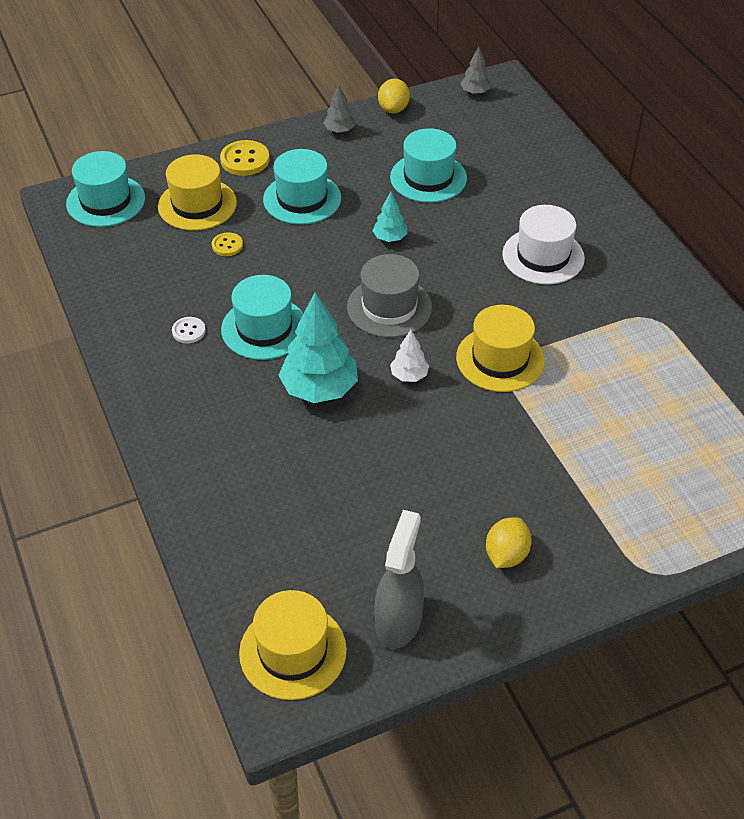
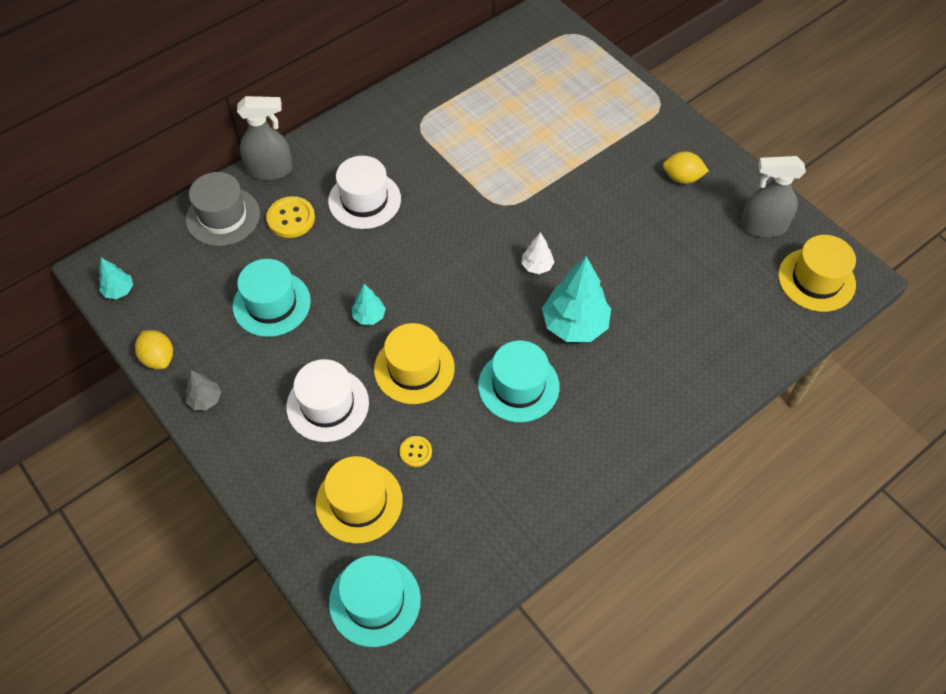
camera: 105 degrees left, 10 degrees up
(188, 331) = (543, 447): white button -> none
(245, 160) = (273, 478): yellow button -> yellow button (291, 218)
(302, 199) = (327, 405): turquoise hat -> white hat
(389, 307) = (461, 297): grey hat -> grey hat (223, 216)
(393, 109) = (158, 358): yellow lemon -> yellow lemon turned 60 degrees clockwise
(475, 92) = (119, 291): grey tree -> turquoise tree
(500, 359) = (497, 210): yellow hat -> yellow hat (414, 368)
(602, 195) = (270, 170): none -> grey spray bottle

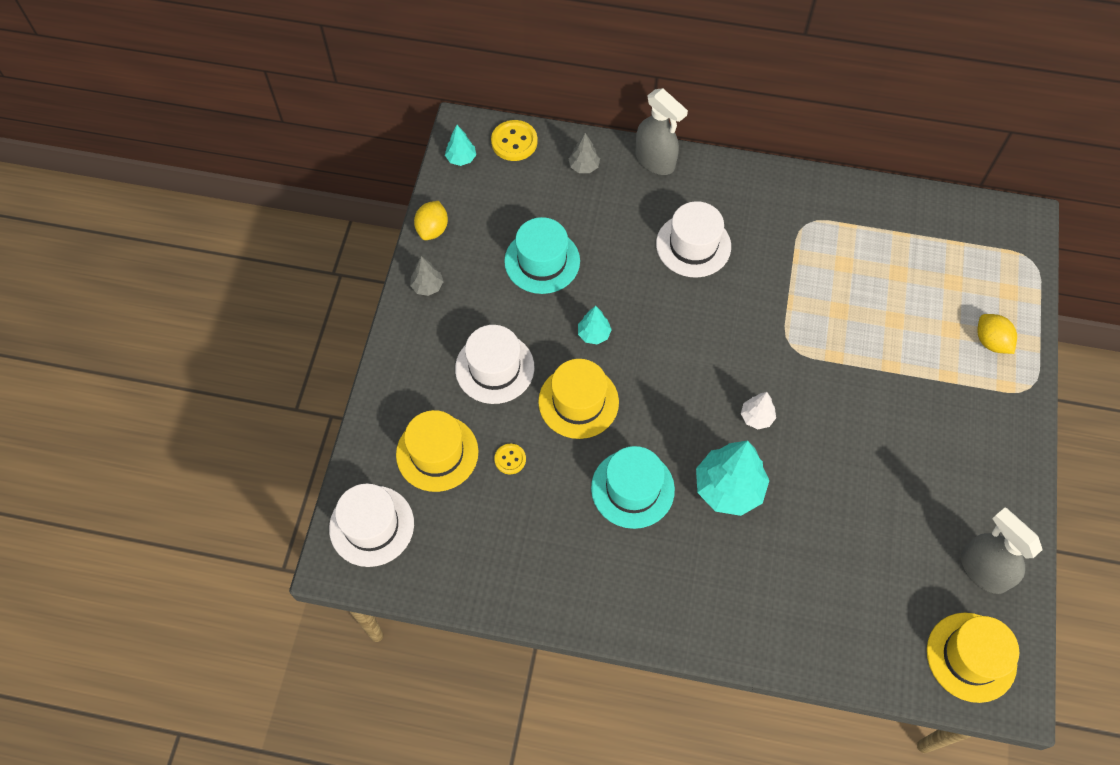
camera: 50 degrees right, 5 degrees up
(223, 216) = (584, 166): grey hat -> grey tree
(291, 218) = (626, 211): yellow button -> yellow button (514, 142)
(374, 601) = (371, 526): turquoise hat -> white hat
(682, 178) = (966, 464): yellow lemon -> yellow lemon (991, 341)

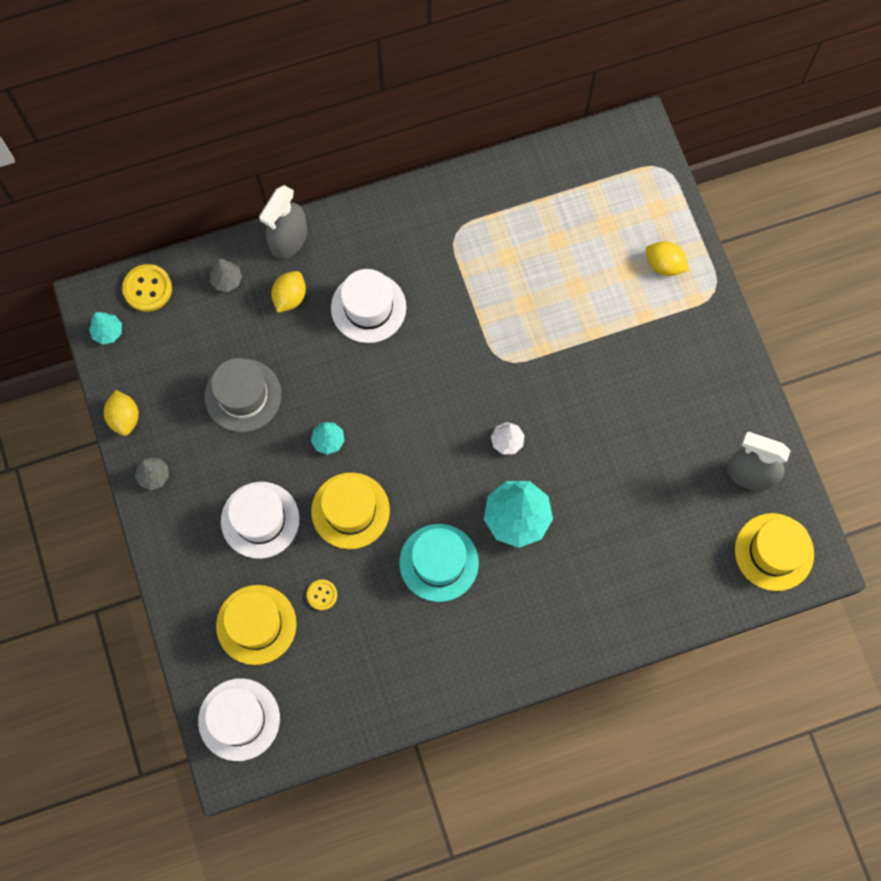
camera: 30 degrees left, 10 degrees up
(542, 261) = (243, 395): turquoise hat -> grey hat
(629, 205) = (290, 297): none -> yellow lemon
(655, 160) = (288, 240): grey spray bottle -> grey spray bottle turned 105 degrees clockwise

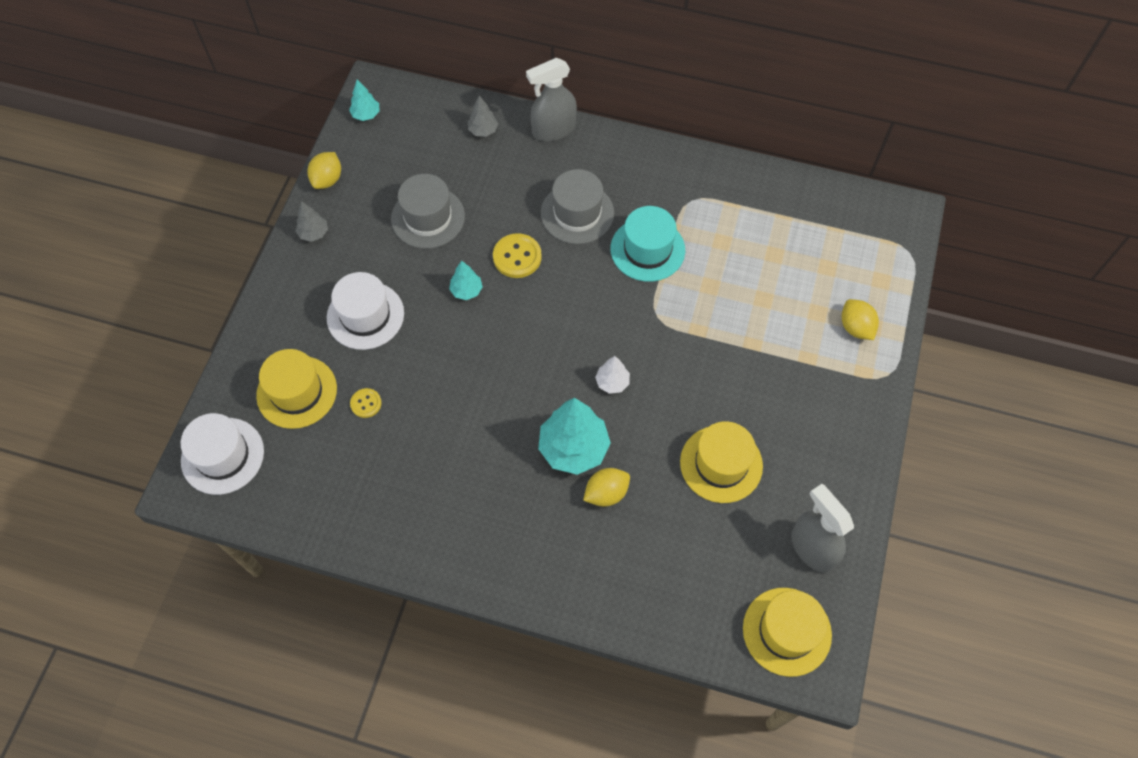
camera: 35 degrees right, 10 degrees down
(147, 289) = (419, 102): yellow button -> yellow button (517, 257)
(290, 297) = (521, 170): yellow lemon -> yellow lemon (606, 493)
(350, 510) = (441, 354): yellow hat -> yellow hat (721, 464)
(368, 307) = (577, 213): white hat -> grey hat
(439, 562) = (480, 441): turquoise hat -> turquoise hat (647, 249)

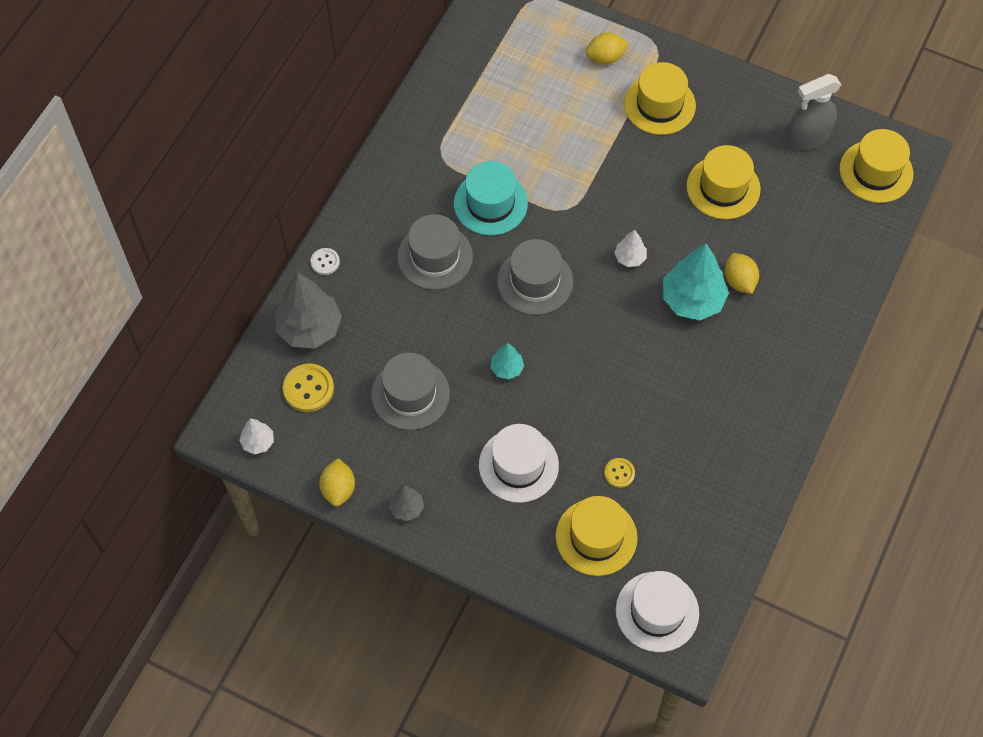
camera: 80 degrees left, 0 degrees up
(327, 179) = (338, 489): yellow lemon -> yellow lemon turned 60 degrees clockwise
(366, 115) = (258, 442): turquoise tree -> white tree
(483, 130) = (309, 328): grey tree -> grey tree, size x2.00
(517, 257) = (476, 318): yellow button -> yellow button (308, 389)
(553, 129) = (325, 262): grey spray bottle -> white button
(567, 300) = (535, 281): none -> grey hat
(811, 387) = (659, 105): none -> yellow hat

